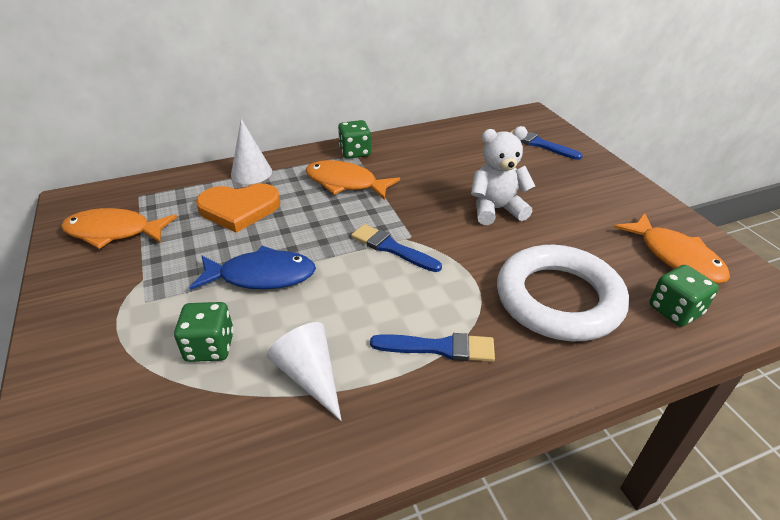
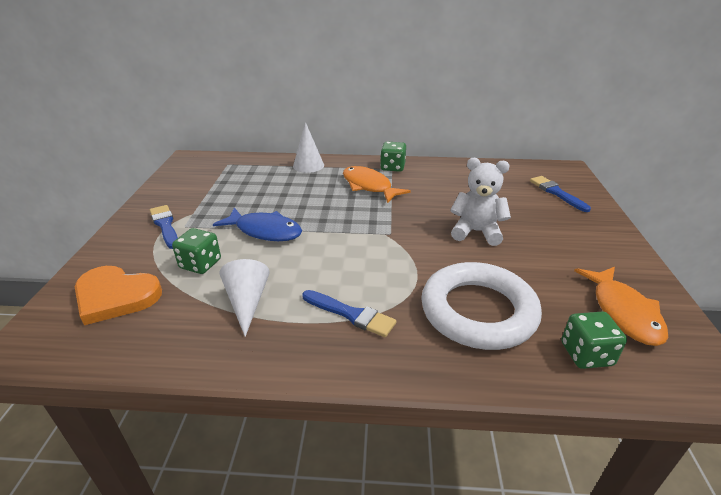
camera: 25 degrees right, 5 degrees down
(114, 232) = (197, 182): orange fish -> none
(239, 209) = (283, 186): orange heart -> orange heart (116, 296)
(392, 248) = (369, 237): blue brush -> blue brush (165, 225)

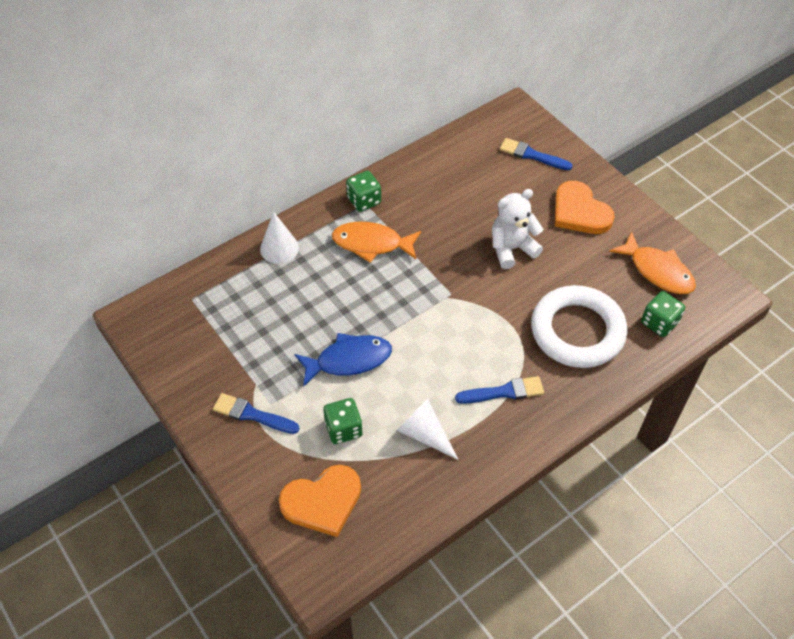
camera: 40 degrees left, 20 degrees up
(569, 238) = (580, 212): none -> orange heart

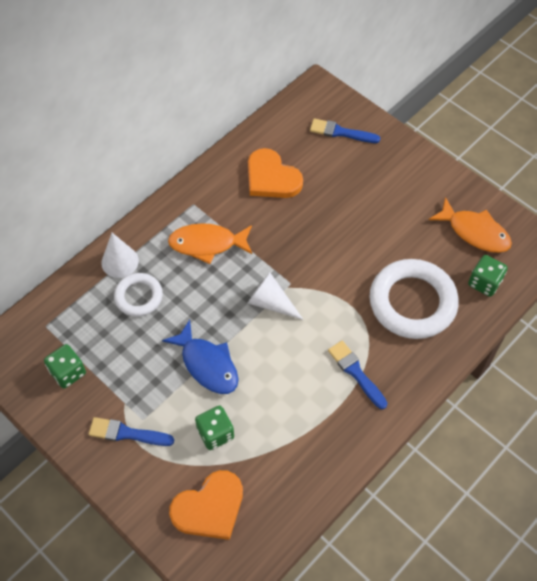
camera: 10 degrees left, 5 degrees up
(291, 284) = (139, 297): none -> white ring
(348, 360) = (207, 364): blue fish -> blue fish turned 75 degrees clockwise
(364, 200) = (191, 201): green dice -> green dice (68, 372)
(424, 434) = (291, 425): white cone -> white cone (270, 302)
(503, 392) = (356, 373): blue brush -> blue brush turned 105 degrees counterclockwise
(512, 249) = (338, 229): white teddy bear -> none
(580, 212) = (394, 183): orange heart -> orange heart (271, 178)

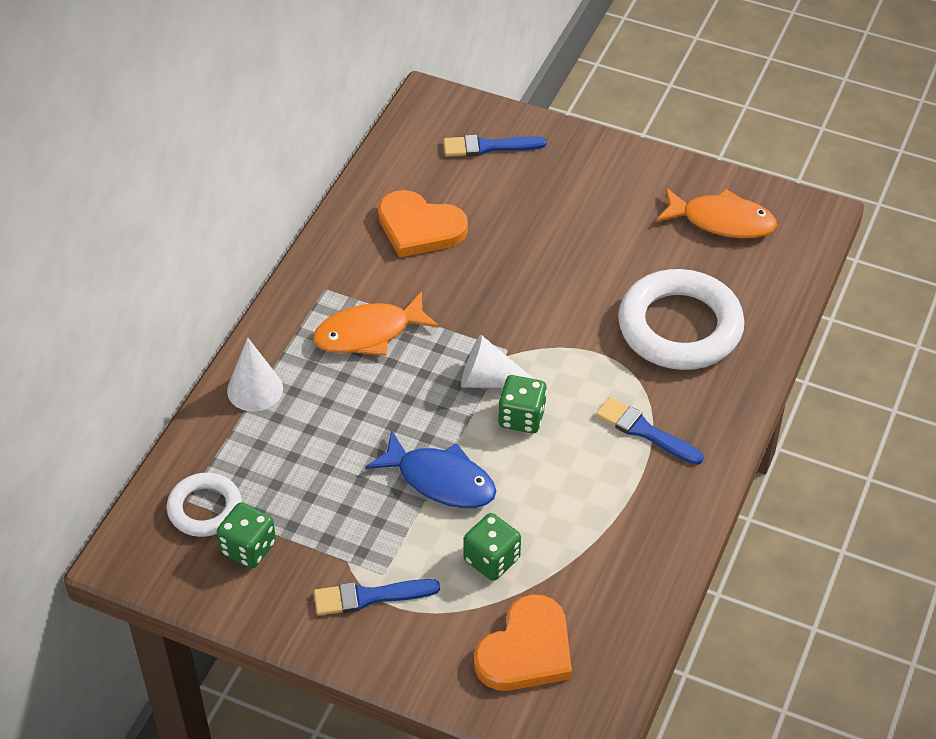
camera: 20 degrees left, 10 degrees down
(139, 297) = (303, 425): white ring -> white ring (205, 508)
(484, 283) = (761, 278): green dice -> green dice (522, 417)

